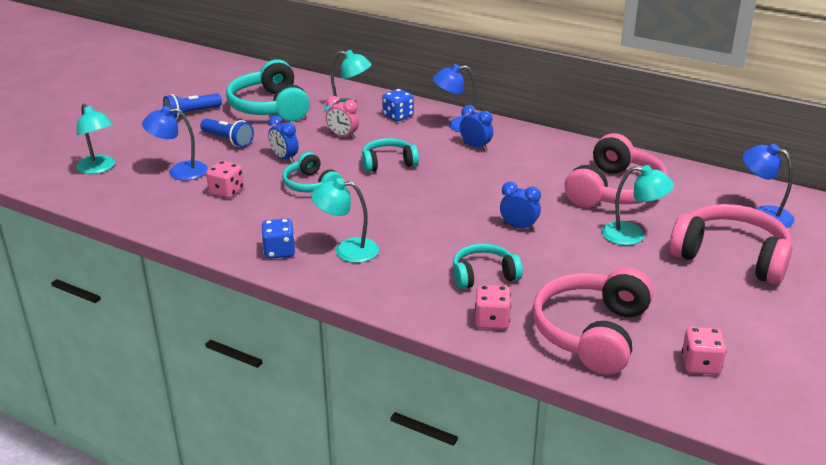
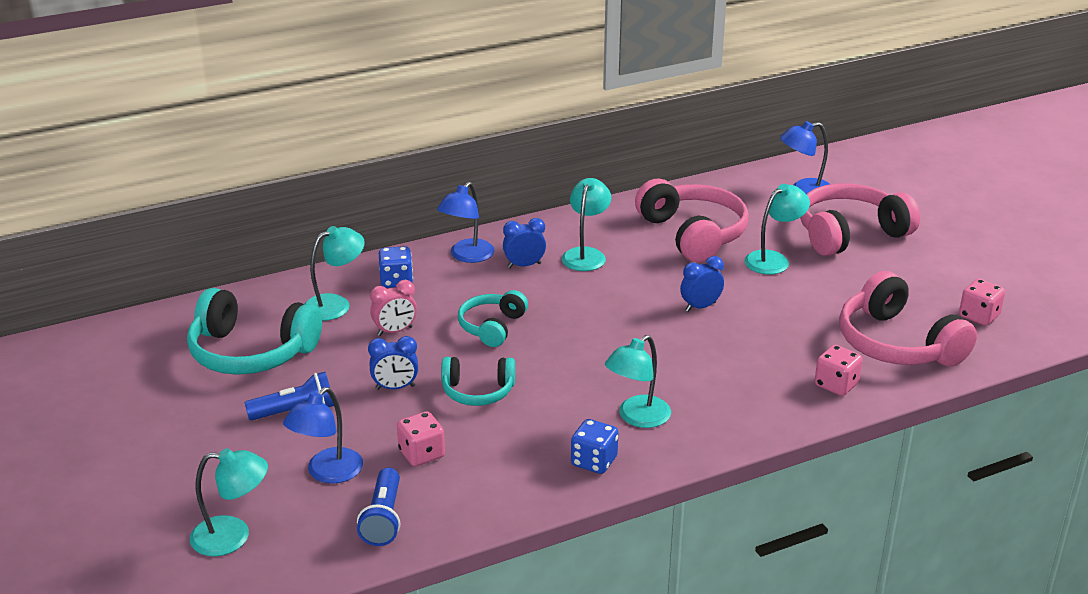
camera: 55 degrees left, 0 degrees up
(192, 114) = (182, 415): blue flashlight -> blue flashlight (383, 518)
(484, 275) = (761, 359): turquoise headphones -> none
(522, 162) = (586, 254): none -> turquoise lamp

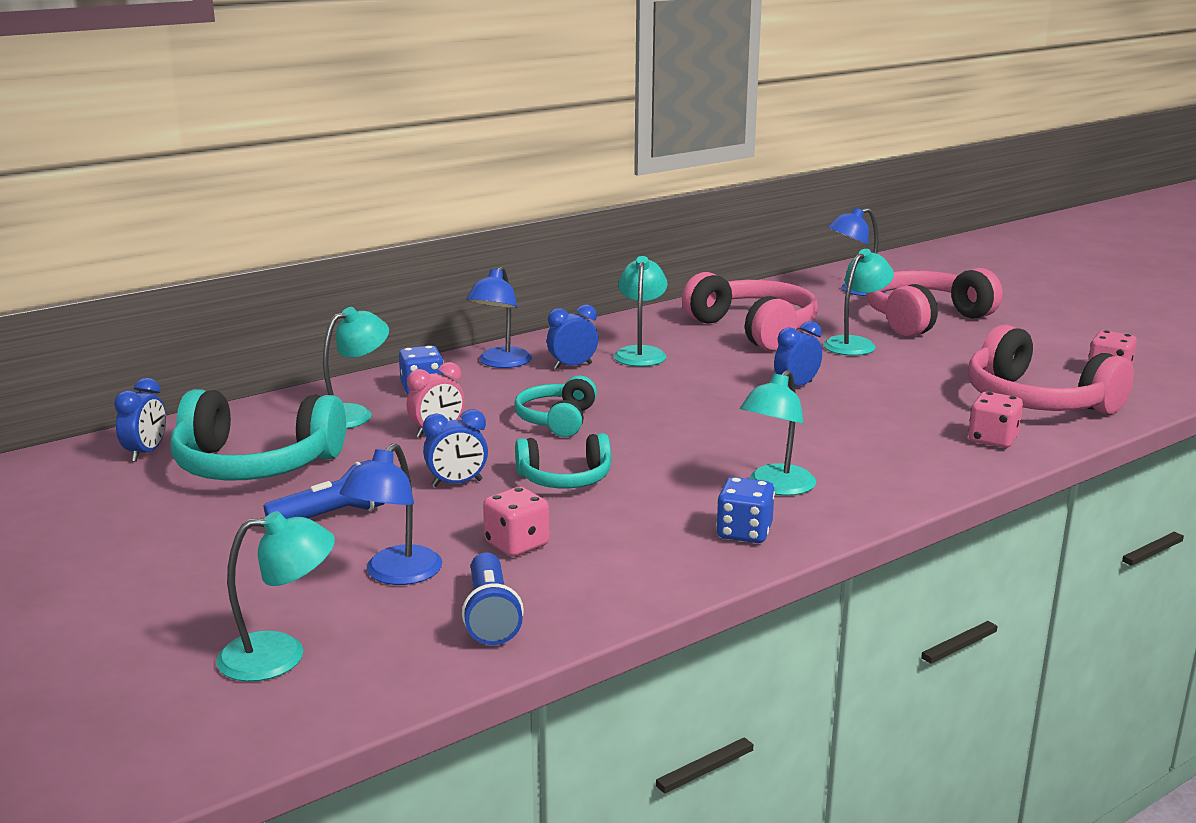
camera: 10 degrees left, 10 degrees down
(174, 331) = (146, 453): none -> blue clock

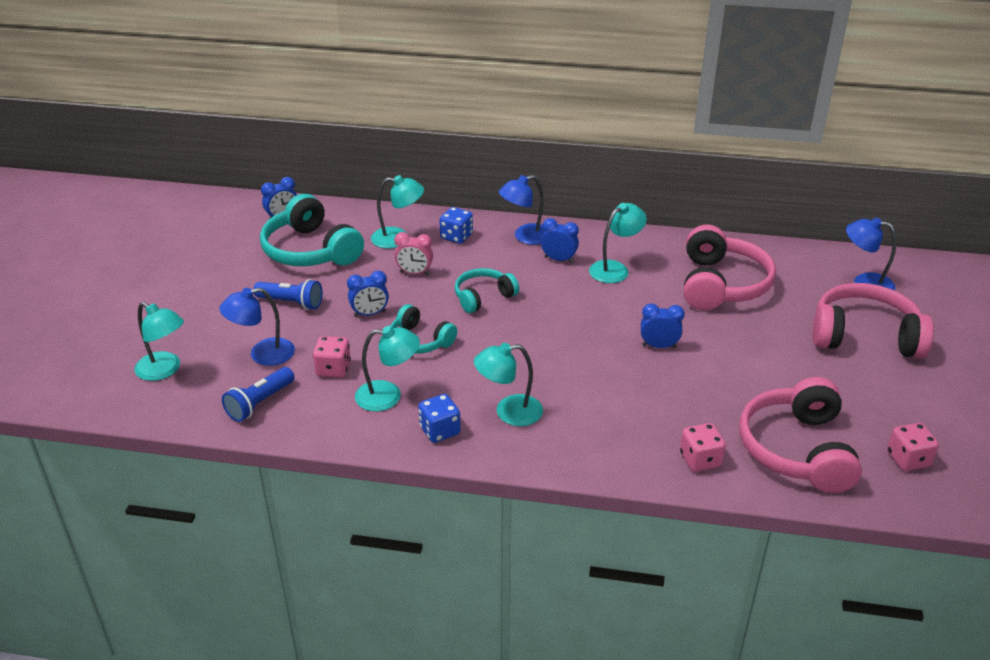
camera: 45 degrees right, 15 degrees up
(457, 483) = (370, 314): blue clock -> blue clock turned 45 degrees counterclockwise
(855, 344) = (767, 332): turquoise lamp -> turquoise lamp (388, 396)

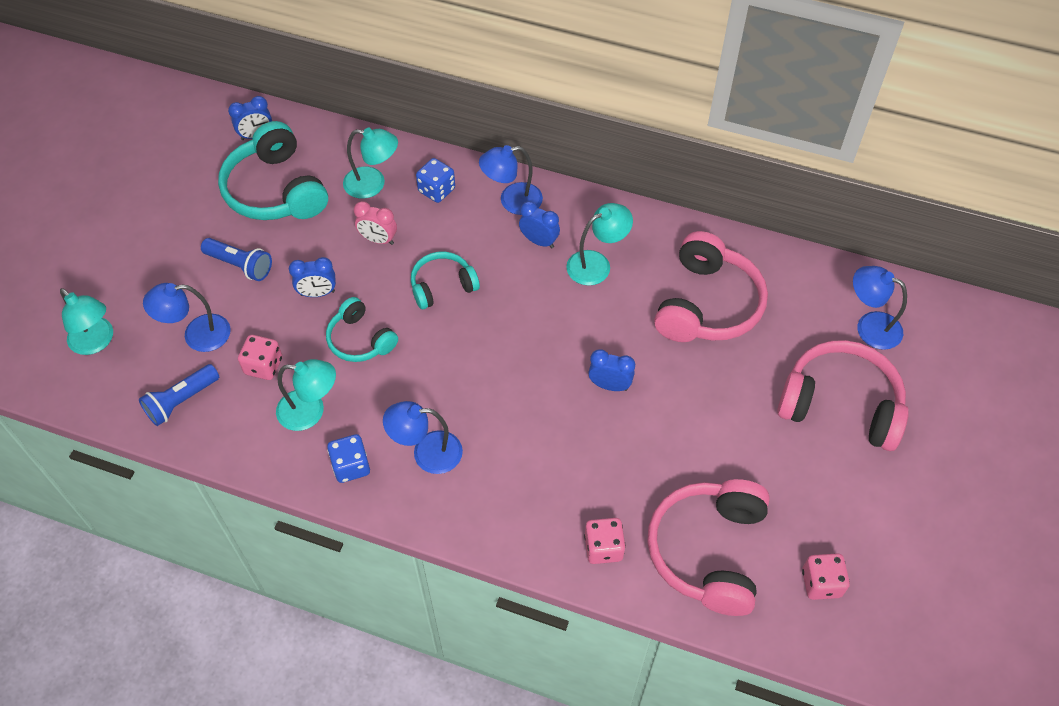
camera: 10 degrees right, 20 degrees up
(509, 412) = (427, 453): turquoise lamp -> blue lamp

